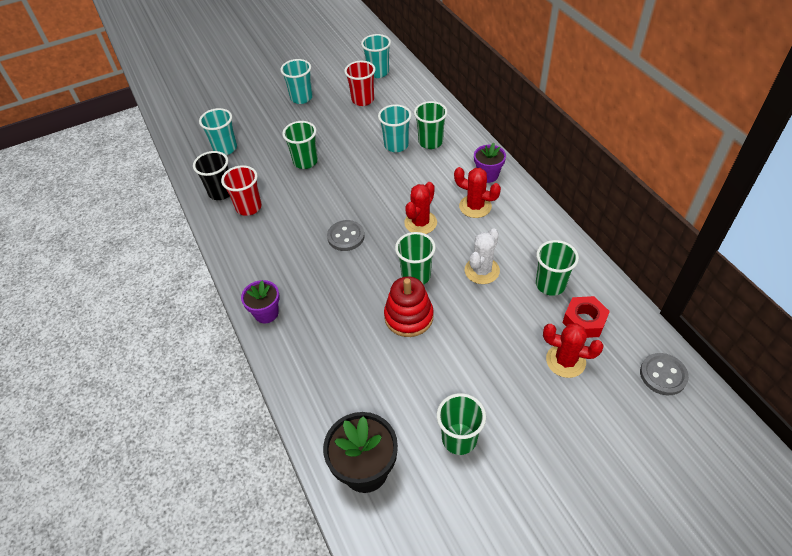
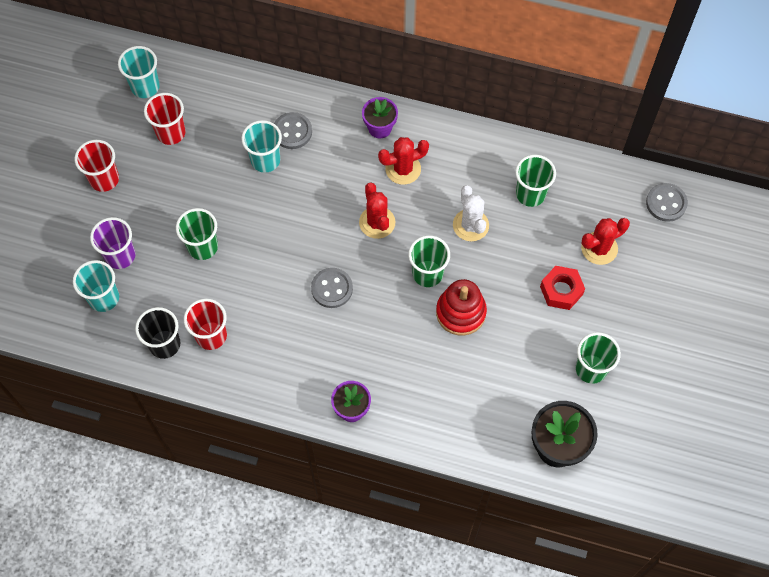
camera: 50 degrees left, 15 degrees up
(260, 136) = (120, 256): none -> purple cup
(301, 98) = (104, 179): turquoise cup -> red cup
(430, 142) = (292, 132): green cup -> grey button
(584, 321) = (581, 205): red nut -> red nut (561, 290)

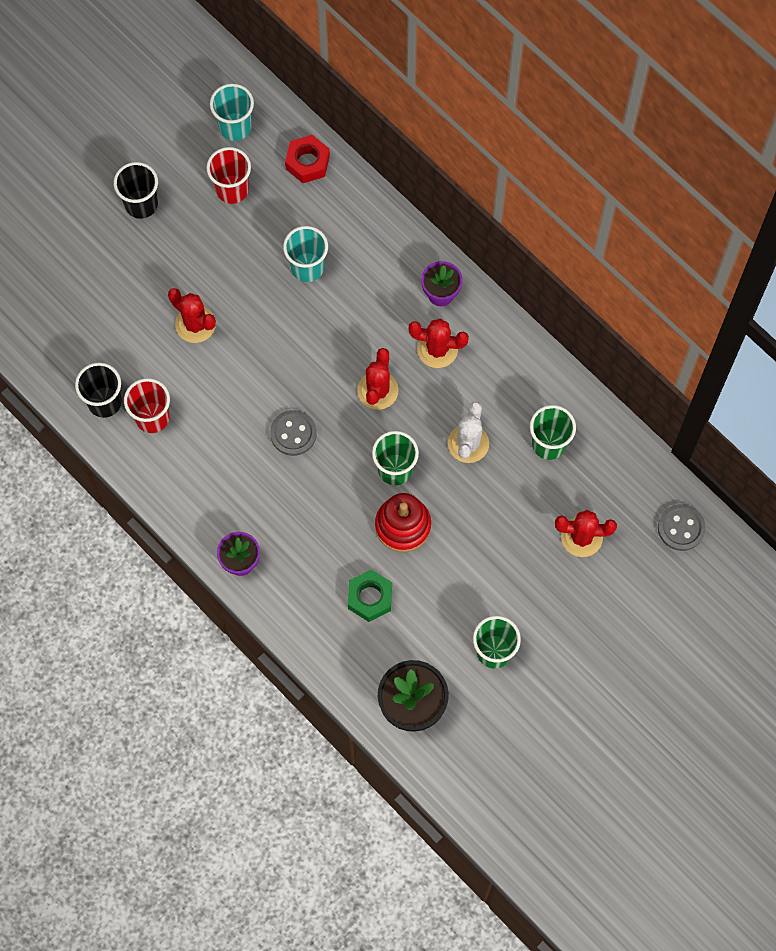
camera: 30 degrees right, 5 degrees up
(104, 179) = (141, 204): red cup -> black cup
(104, 298) = (74, 325): turquoise cup -> none
(120, 256) = (113, 291): purple cup -> none
(203, 247) = (195, 324): green cup -> red cactus
(292, 132) = (351, 251): grey button -> none
(470, 381) = (370, 598): none -> green nut
(561, 290) = (515, 558): red nut -> red nut (307, 162)

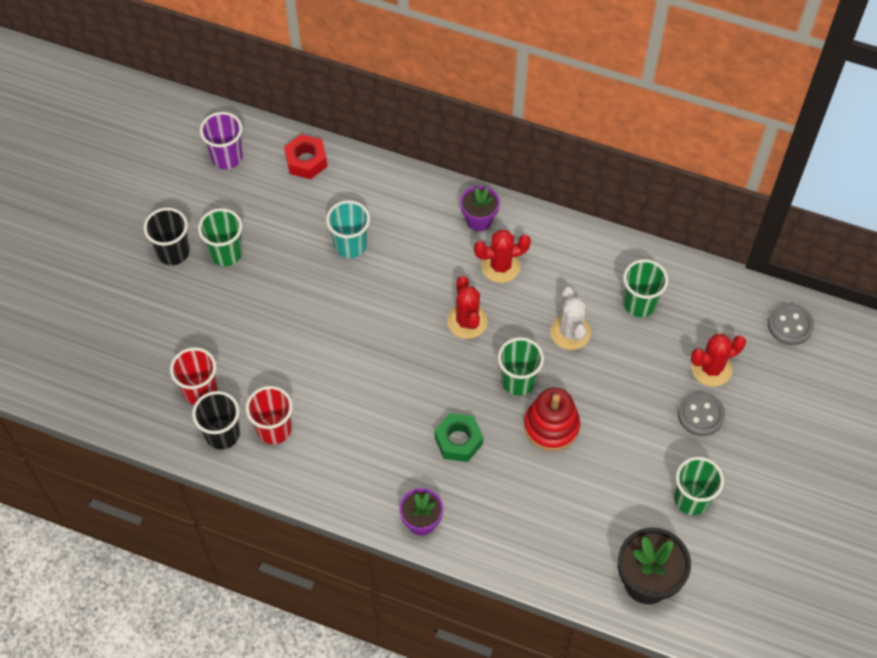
camera: 25 degrees left, 10 degrees down
(189, 226) = (226, 253): none -> green cup
(195, 324) = (273, 333): red cactus -> none
(232, 189) = (250, 208): red cup -> red cup (200, 391)
(235, 127) = (227, 157): turquoise cup -> purple cup
(293, 433) = (411, 389): grey button -> grey button (700, 415)
(370, 598) = (556, 501): green nut -> green nut (458, 441)

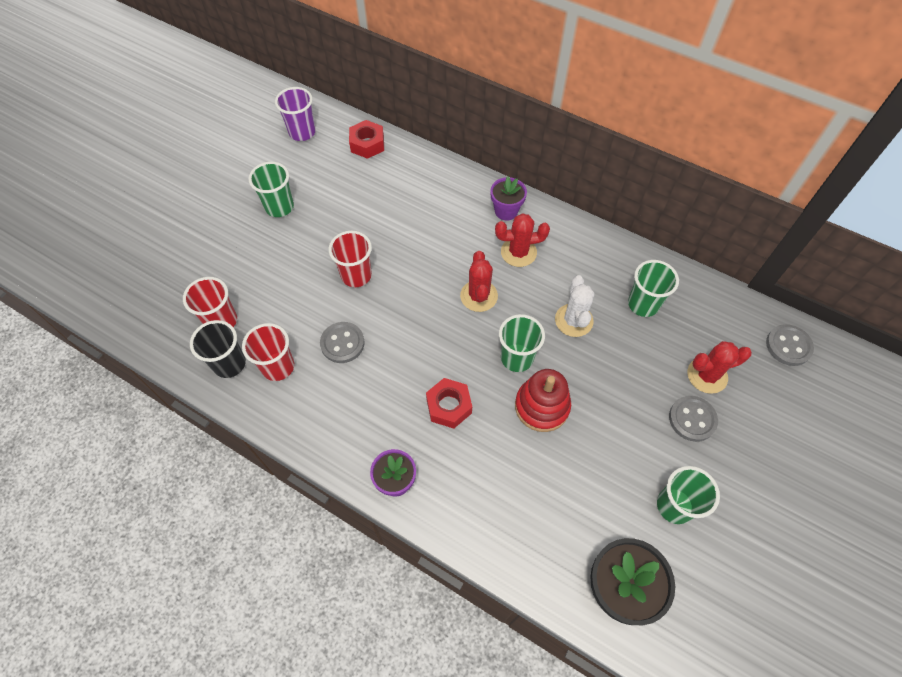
camera: 10 degrees right, 0 degrees up
(173, 252) = (235, 200): black cup -> none
(331, 319) = (356, 275): none -> red cup
(335, 394) = (342, 343): none -> grey button
(350, 245) = (388, 216): turquoise cup -> none
(458, 441) = (449, 406): green nut -> red nut

